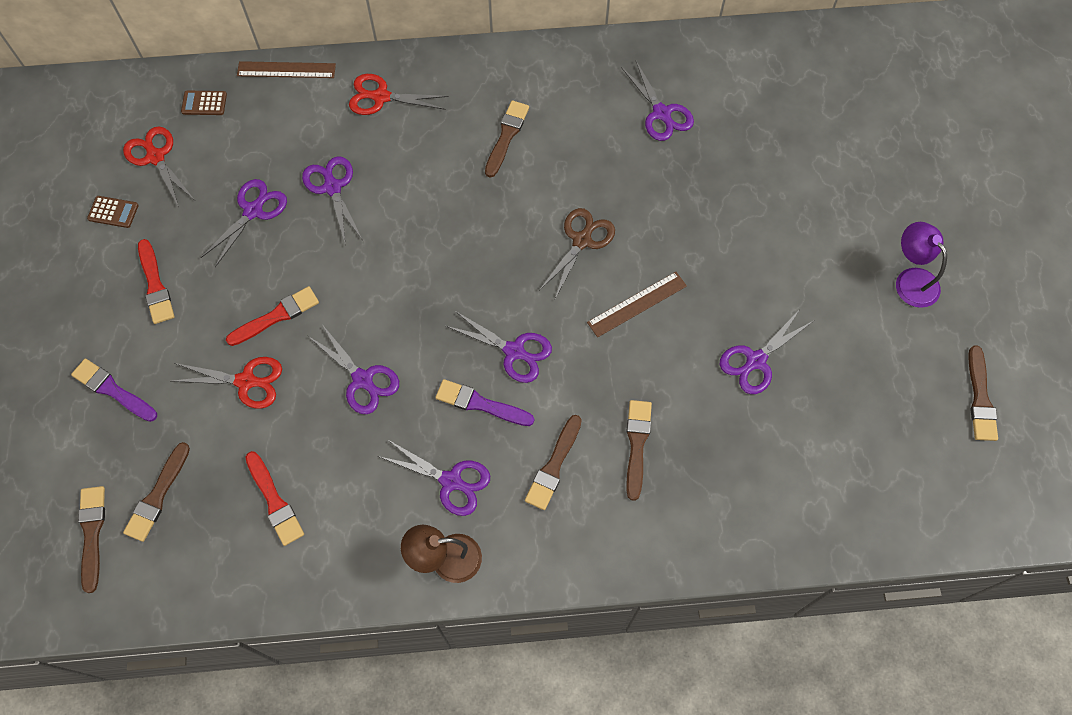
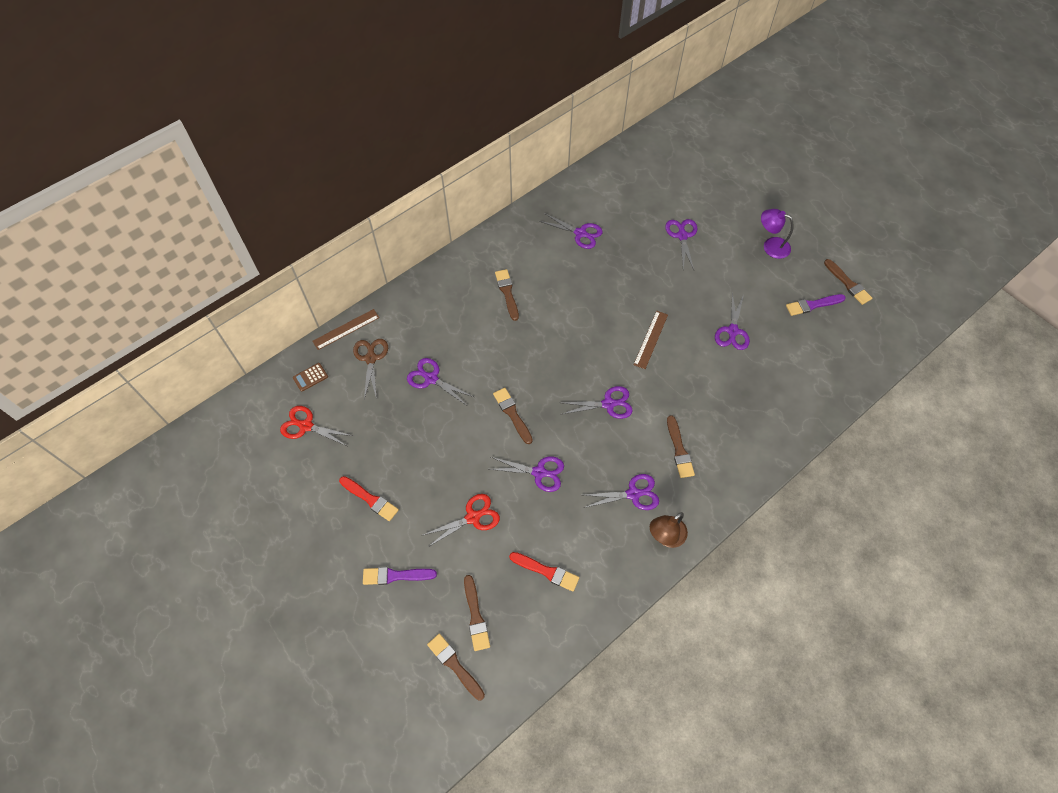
camera: 35 degrees left, 5 degrees down
(113, 212) = (306, 474): brown calculator -> none
(253, 210) = (394, 420): purple scissors -> purple scissors (682, 236)
(276, 316) = (459, 470): red brush -> none
(380, 97) = (417, 312): red scissors -> none
(480, 404) = (614, 443): purple brush -> purple brush (812, 305)
(582, 240) = (594, 324): brown scissors -> brown scissors (371, 358)
(637, 444) = (711, 411): brown brush -> brown brush (512, 414)

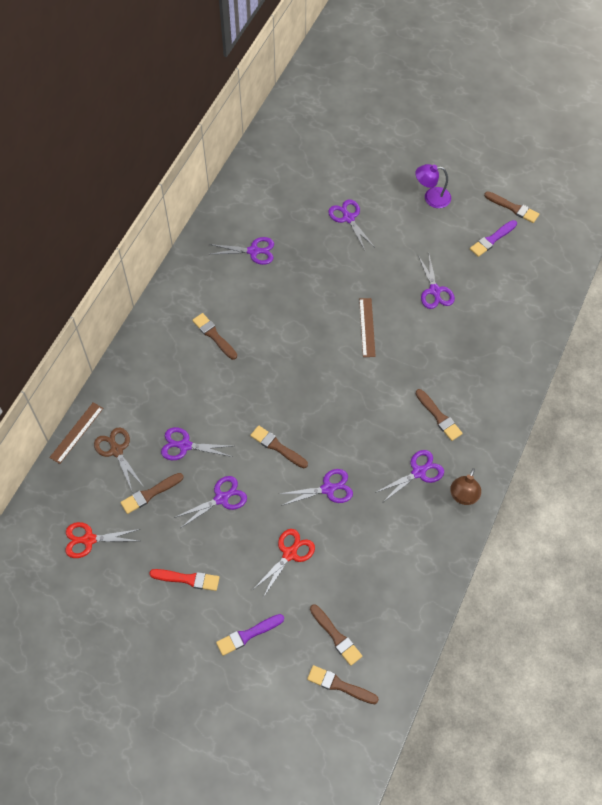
camera: 25 degrees left, 0 degrees up
(310, 377) = (67, 492): brown calculator -> none
(378, 408) = (150, 494): none -> brown brush
(546, 571) = (378, 571): red brush -> none
(609, 404) = (358, 401): purple scissors -> purple scissors (221, 498)

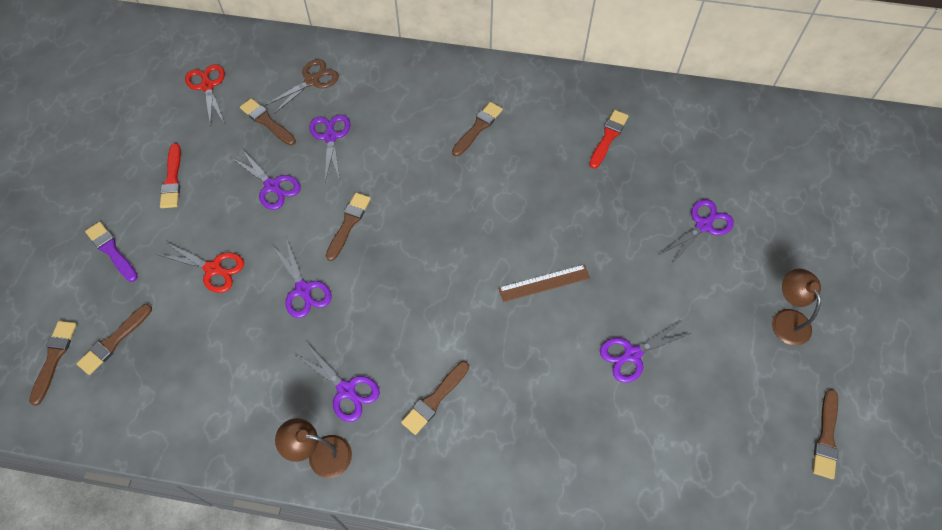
camera: 75 degrees right, 0 degrees up
(76, 432) = (325, 44): brown ruler -> none
(254, 251) = (608, 137): purple scissors -> red brush
(431, 198) = (787, 319): purple lamp -> brown lamp
(492, 239) = (753, 416): purple brush -> none

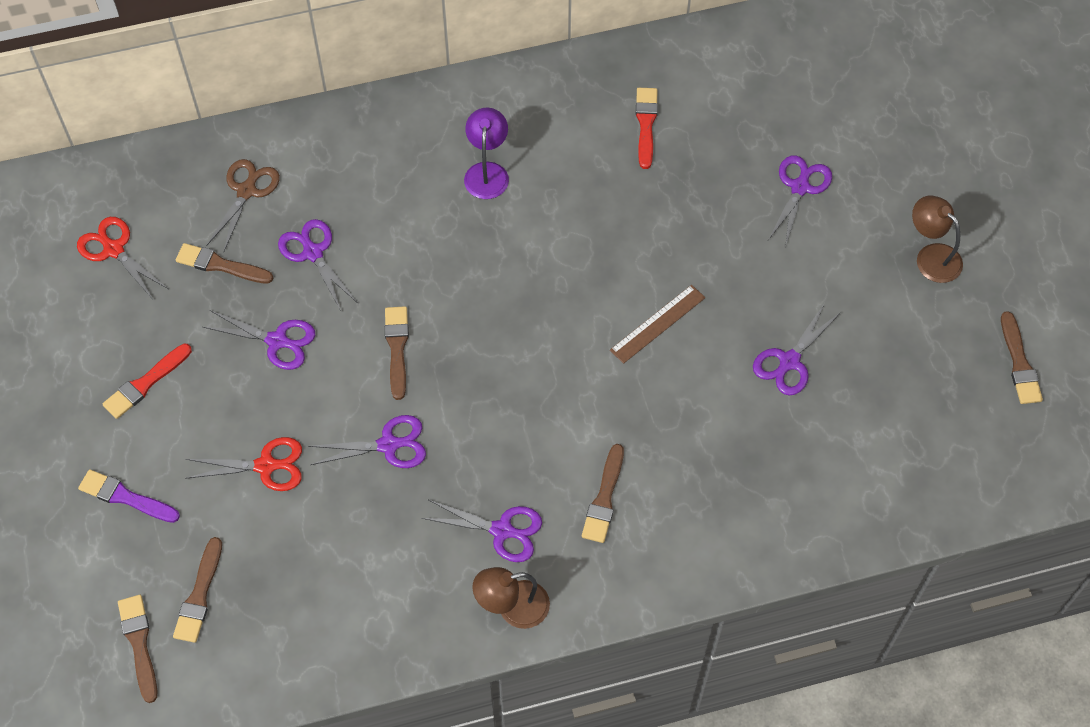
camera: 25 degrees left, 0 degrees up
(172, 179) = (145, 383): red brush -> red brush turned 75 degrees clockwise
(303, 290) = (389, 445): purple scissors -> purple scissors turned 45 degrees counterclockwise
(478, 128) = (487, 172): brown brush -> purple lamp

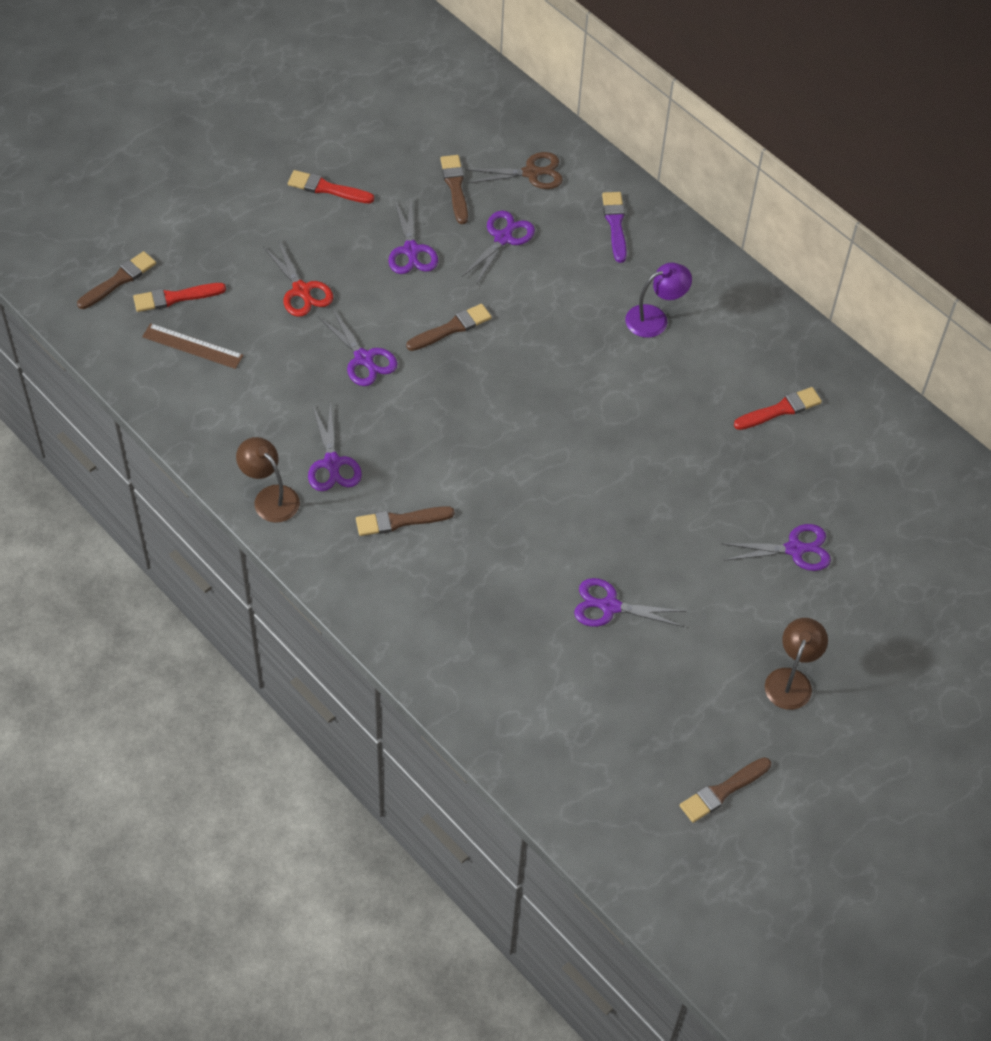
camera: 60 degrees right, 5 degrees down
(113, 249) = (427, 118): red scissors -> none
(126, 497) = (228, 220): purple brush -> purple brush (615, 224)
(199, 595) = (175, 297): brown brush -> red brush
(657, 324) = (586, 495): brown ruler -> brown ruler (192, 346)

